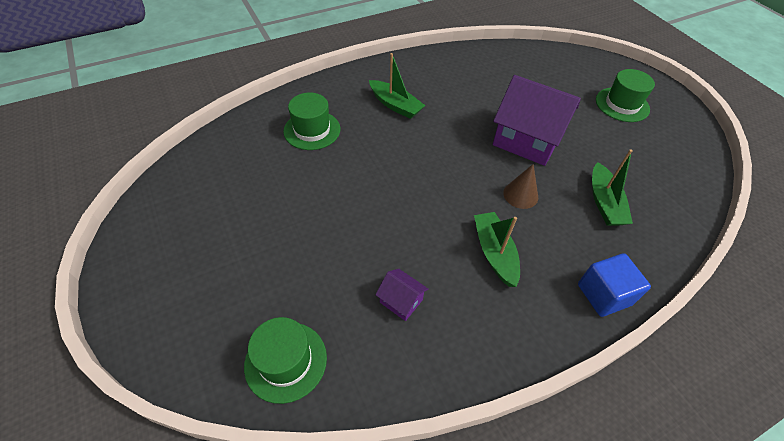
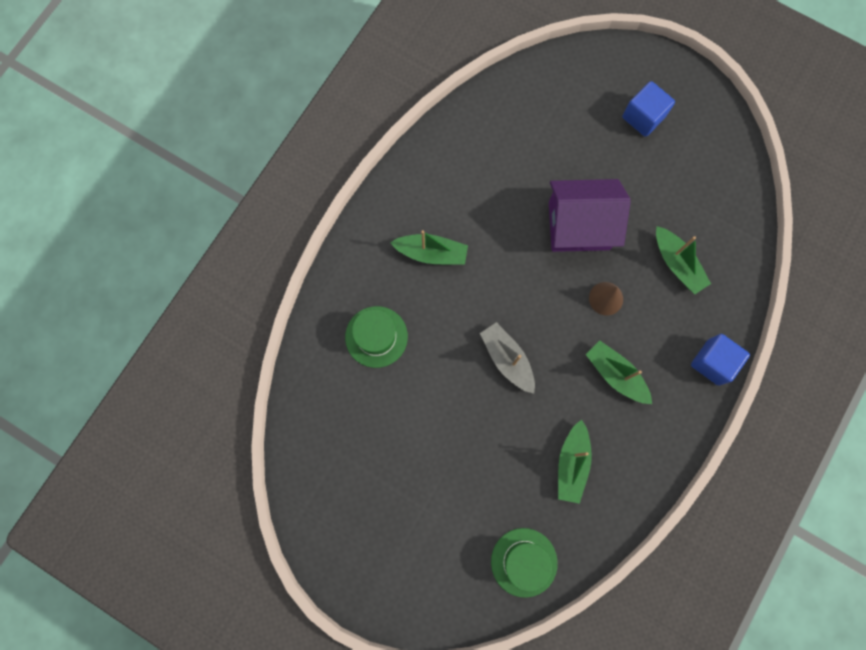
camera: 30 degrees left, 25 degrees up
(401, 301) = (572, 463): purple house -> green boat
(402, 192) = (507, 359): none -> grey boat
(622, 104) = (643, 117): green hat -> blue cube

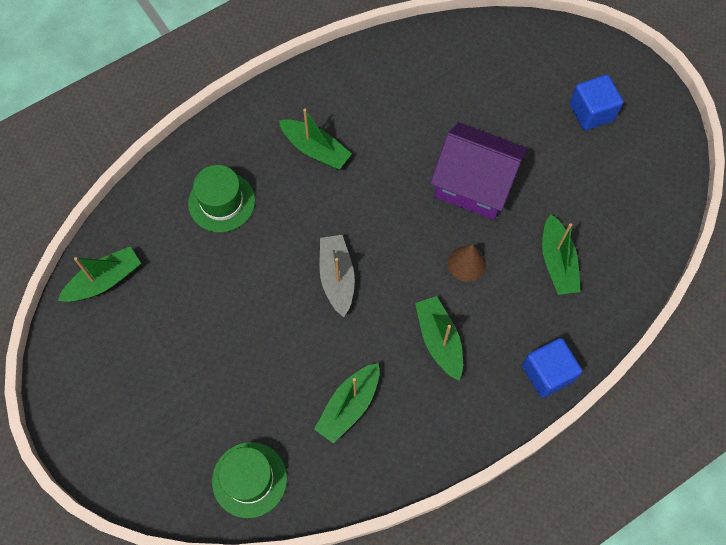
camera: 25 degrees right, 10 degrees down
(314, 452) = (104, 280): none -> green boat

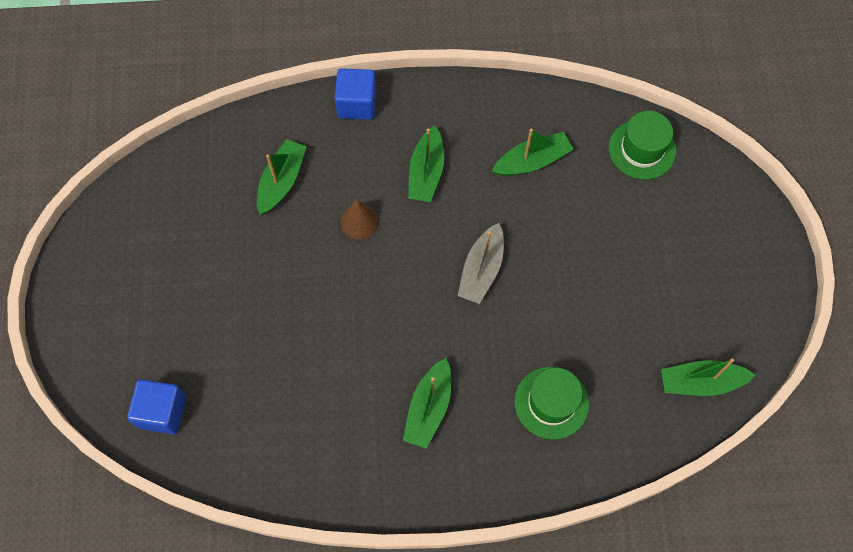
camera: 150 degrees left, 0 degrees up
(315, 149) = (429, 408): green boat -> green boat turned 135 degrees counterclockwise
(474, 185) = (302, 288): purple house -> none
(591, 112) = (139, 298): blue cube -> blue cube (162, 412)

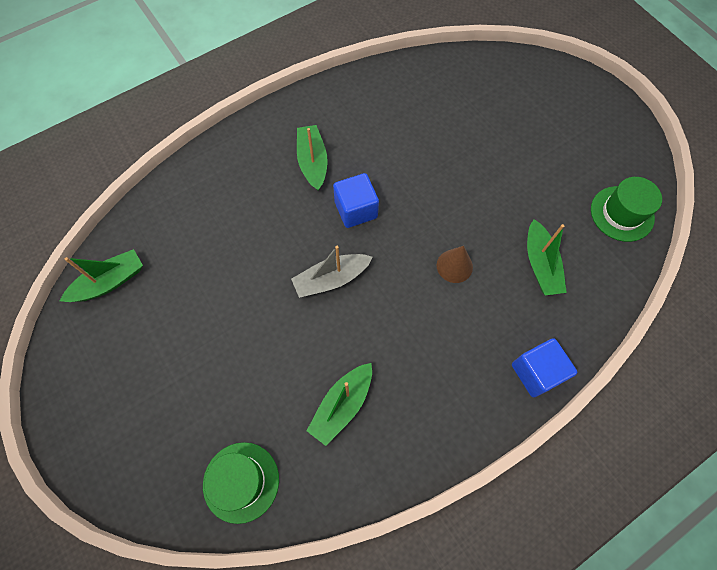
camera: 150 degrees right, 0 degrees up
(162, 412) = (486, 76): blue cube -> blue cube (356, 210)
(426, 172) = (430, 339): green boat -> none
(481, 270) = (331, 279): grey boat -> grey boat turned 105 degrees counterclockwise
(551, 402) = (224, 209): green hat -> green hat (622, 213)

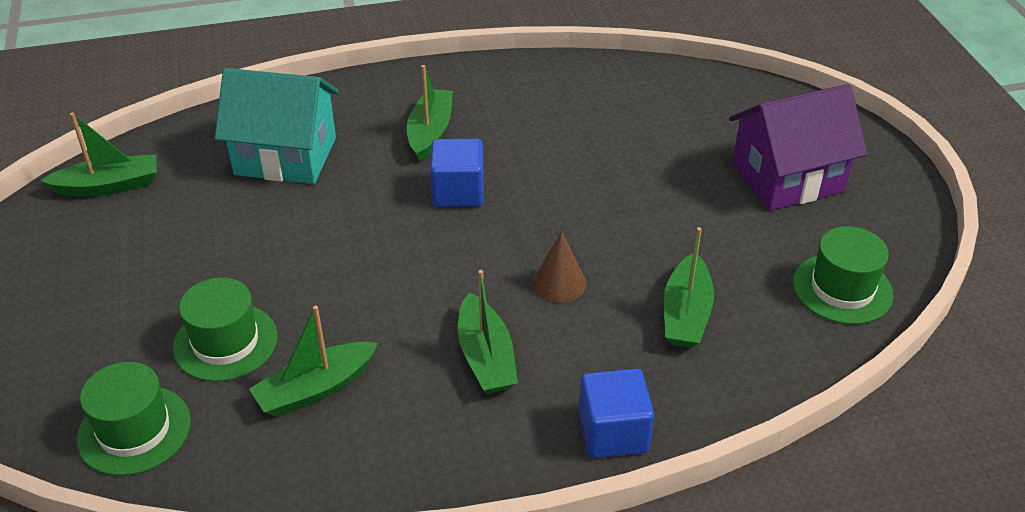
camera: 20 degrees right, 25 degrees down
(223, 214) = (285, 156): none -> turquoise house
(264, 389) = (225, 342): none -> green hat
(331, 279) = (382, 253): grey boat -> none
(436, 341) = (486, 357): none -> green boat
(556, 132) = (787, 178): none -> purple house

